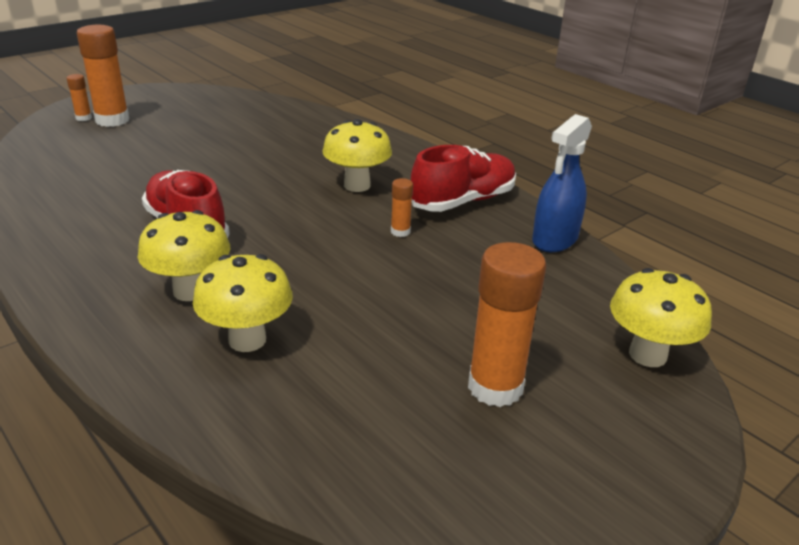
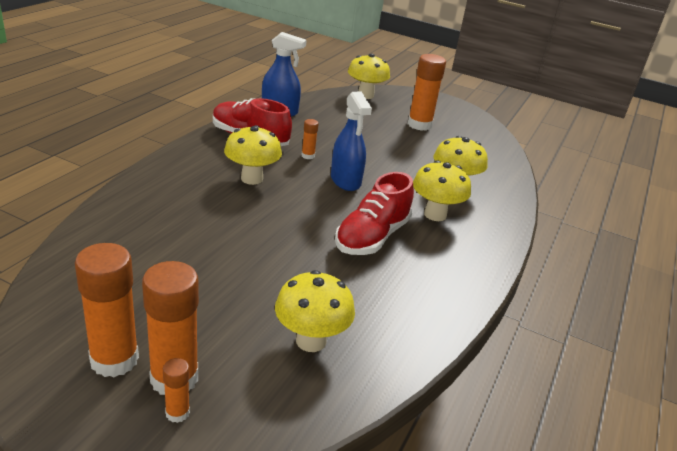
camera: 115 degrees left, 0 degrees up
(84, 165) = (311, 341): none -> yellow mushroom
(151, 108) = (114, 360): none -> orange glue stick
(320, 244) = (345, 181): none -> blue spray bottle

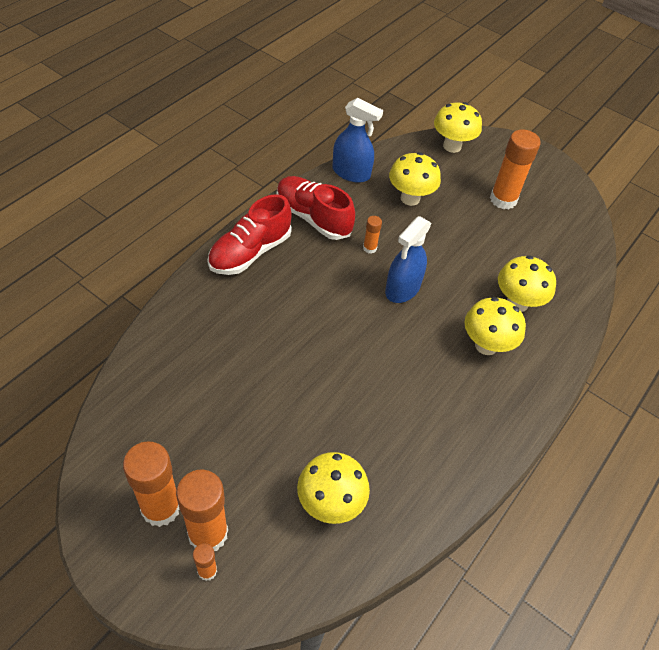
camera: 10 degrees right, 20 degrees up
(252, 179) = (307, 281): yellow mushroom -> yellow mushroom (410, 198)
(345, 181) = (402, 289): blue spray bottle -> blue spray bottle turned 45 degrees clockwise
(372, 237) = (413, 374): red shoe -> red shoe (250, 252)

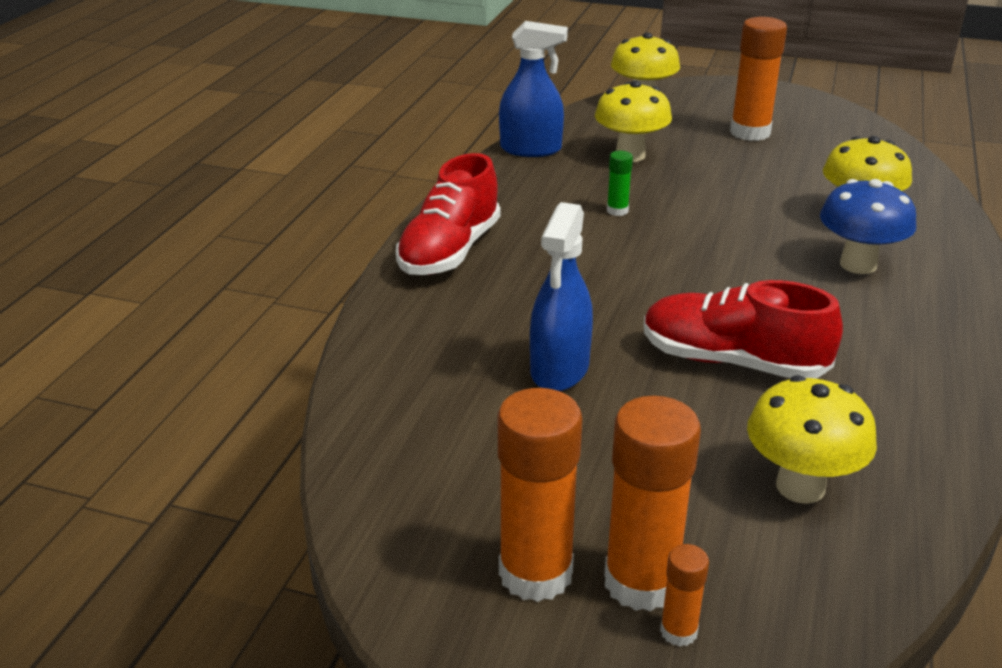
camera: 15 degrees left, 20 degrees down
(313, 217) = (513, 199): red shoe -> red shoe (732, 362)
(369, 248) = (617, 211): orange glue stick -> green glue stick
(402, 289) = (697, 238): blue spray bottle -> blue spray bottle (559, 369)
(486, 345) = (858, 265): yellow mushroom -> blue mushroom

